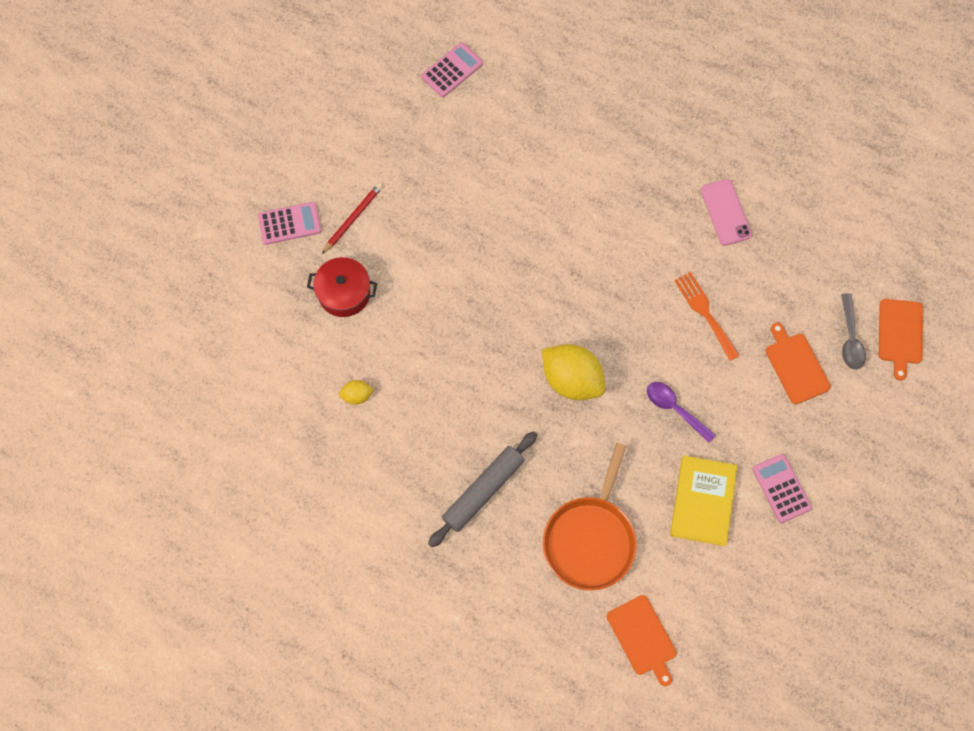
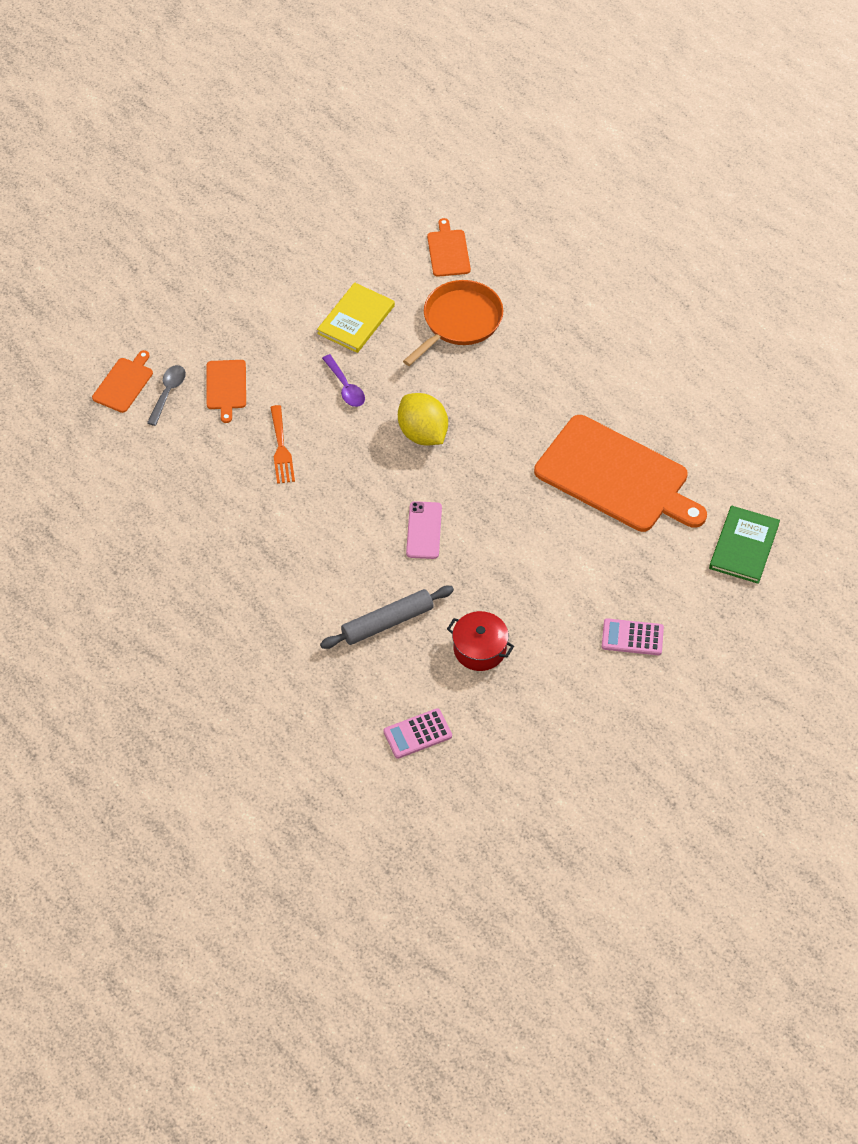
camera: 160 degrees left, 15 degrees down
(206, 358) = (744, 546): none -> green book
(344, 293) = (600, 561): red pot -> red pot (479, 649)
(353, 219) = (569, 623): red pencil -> none
(357, 395) = (616, 477): yellow lemon -> orange cutting board
(483, 491) = (533, 378): grey rolling pin -> grey rolling pin (387, 622)
(726, 212) = (217, 521): pink phone -> pink phone (424, 530)
(781, 488) = (288, 310): pink calculator -> none

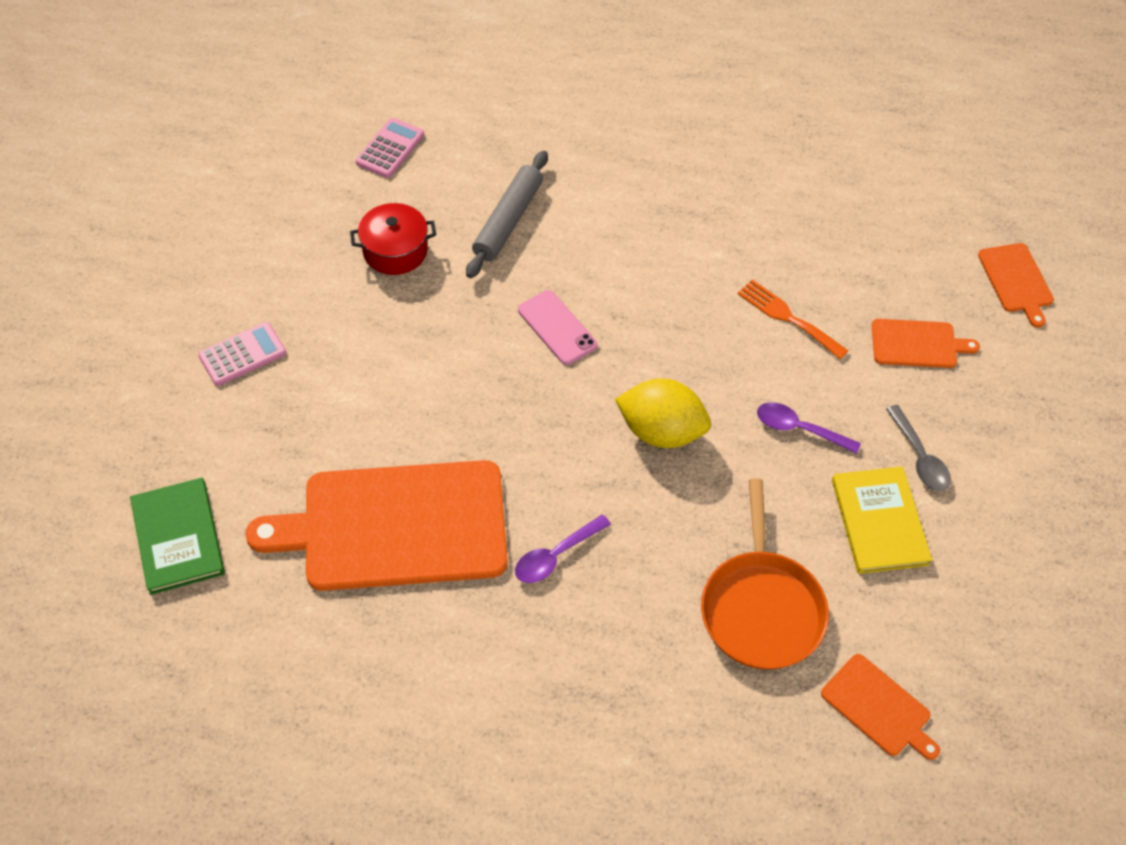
camera: 140 degrees right, 0 degrees up
(168, 393) = (964, 299): grey spoon -> grey spoon (919, 457)
(226, 387) = (917, 344): orange cutting board -> orange cutting board turned 135 degrees clockwise
(541, 408) = (556, 556): none -> purple spoon

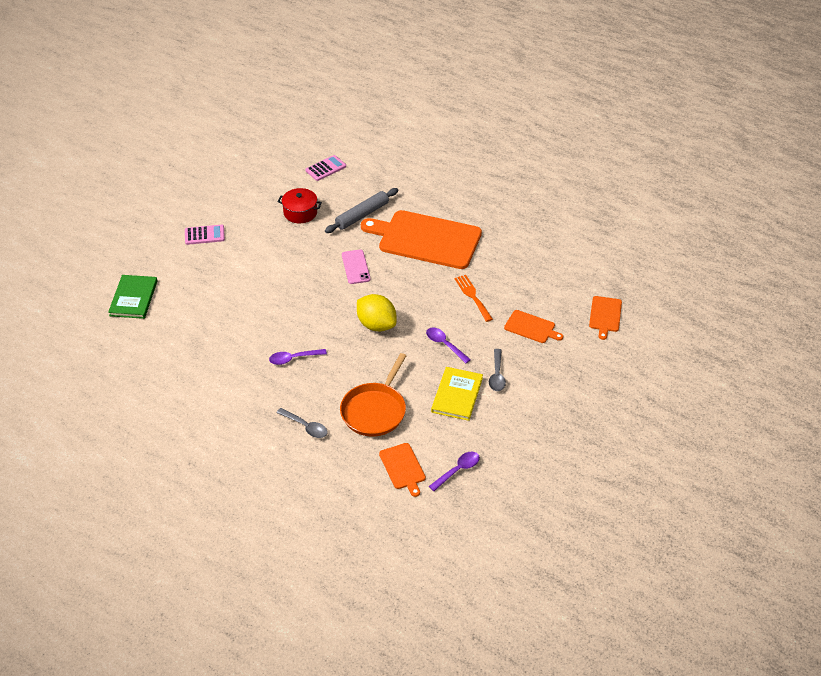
camera: 25 degrees right, 10 degrees down
(396, 526) = (229, 324): orange cutting board -> orange cutting board (426, 239)
(660, 691) = (305, 426): none -> grey spoon
(971, 674) = (457, 470): none -> purple spoon

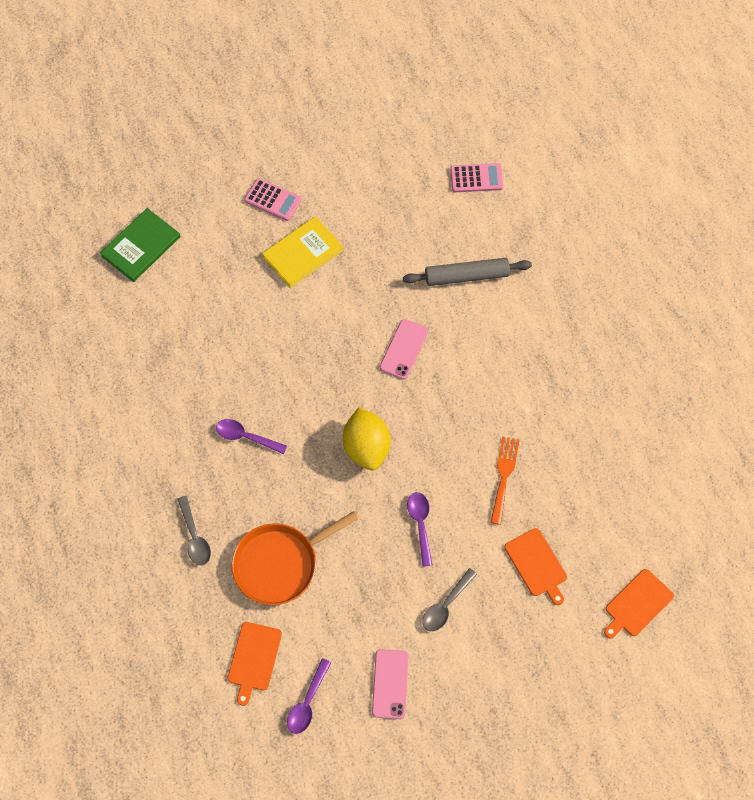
camera: 35 degrees right, 20 degrees up
(300, 212) = (399, 230): red pot -> none
(426, 239) = (513, 357): orange cutting board -> none
(457, 395) = (381, 602): yellow book -> yellow book (303, 253)
(457, 470) = (307, 702): purple spoon -> purple spoon turned 120 degrees clockwise
(500, 432) = (390, 684): none -> pink phone

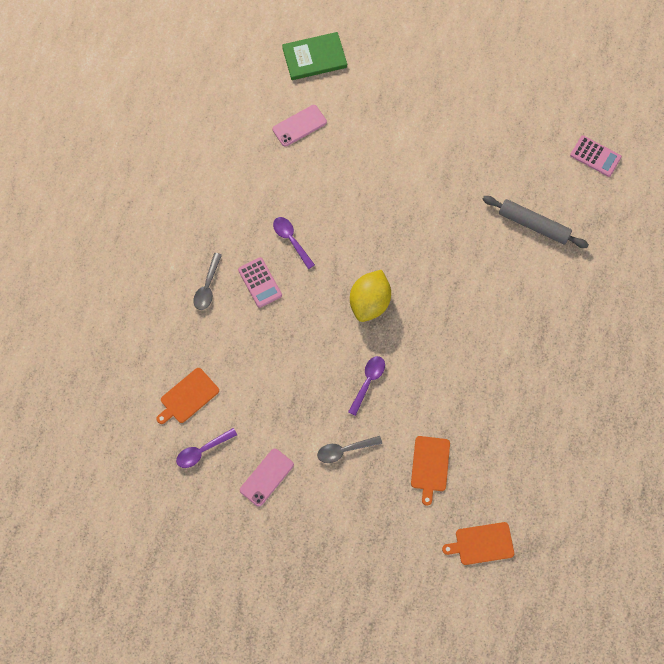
camera: 35 degrees right, 5 degrees up
(273, 200) = (432, 81): pink calculator -> pink calculator (260, 282)
(279, 564) = (251, 344): orange pan -> none
(303, 253) = (425, 133): yellow book -> none
(404, 349) = (447, 249): pink phone -> pink phone (299, 126)
(504, 476) = (453, 387): orange fork -> none

